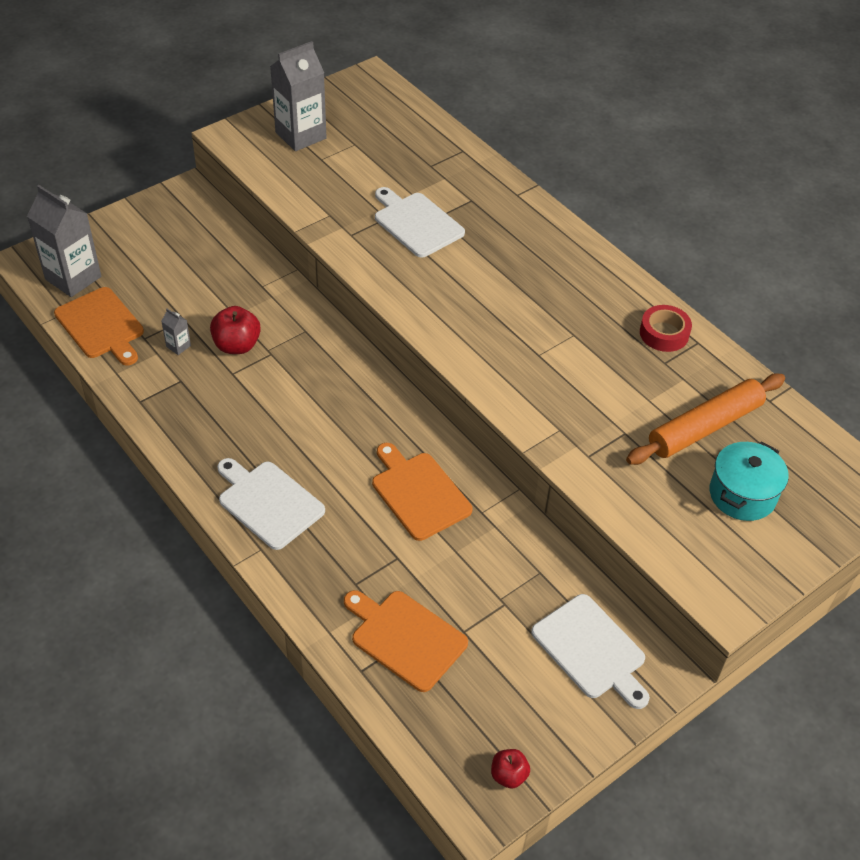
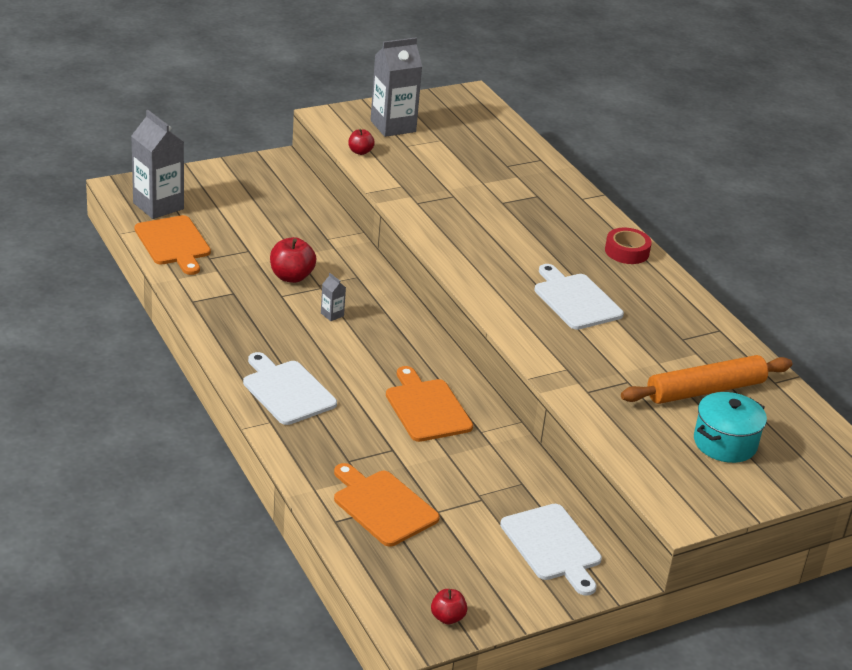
camera: 10 degrees right, 15 degrees down
(178, 346) = (238, 268): grey carton -> grey carton (332, 314)
(275, 177) = (360, 152): none -> red apple
(416, 223) = (480, 204): white cutting board -> white cutting board (575, 300)
(664, 333) = (689, 318): red tape -> red tape (627, 251)

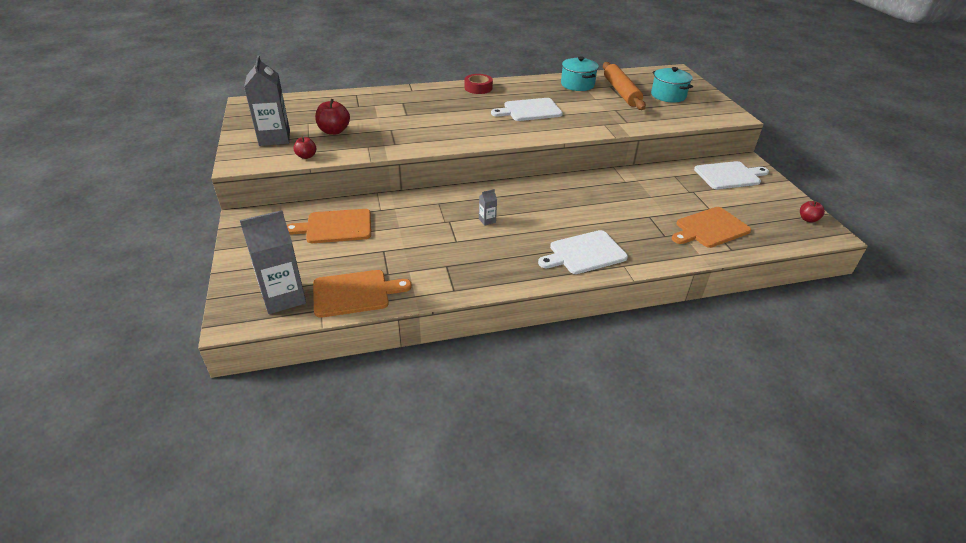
camera: 75 degrees left, 5 degrees up
(291, 277) = (430, 233): red apple -> red apple (334, 131)
(426, 408) = (602, 197): orange cutting board -> orange cutting board (335, 227)
(705, 344) = (577, 84): none -> turquoise pot

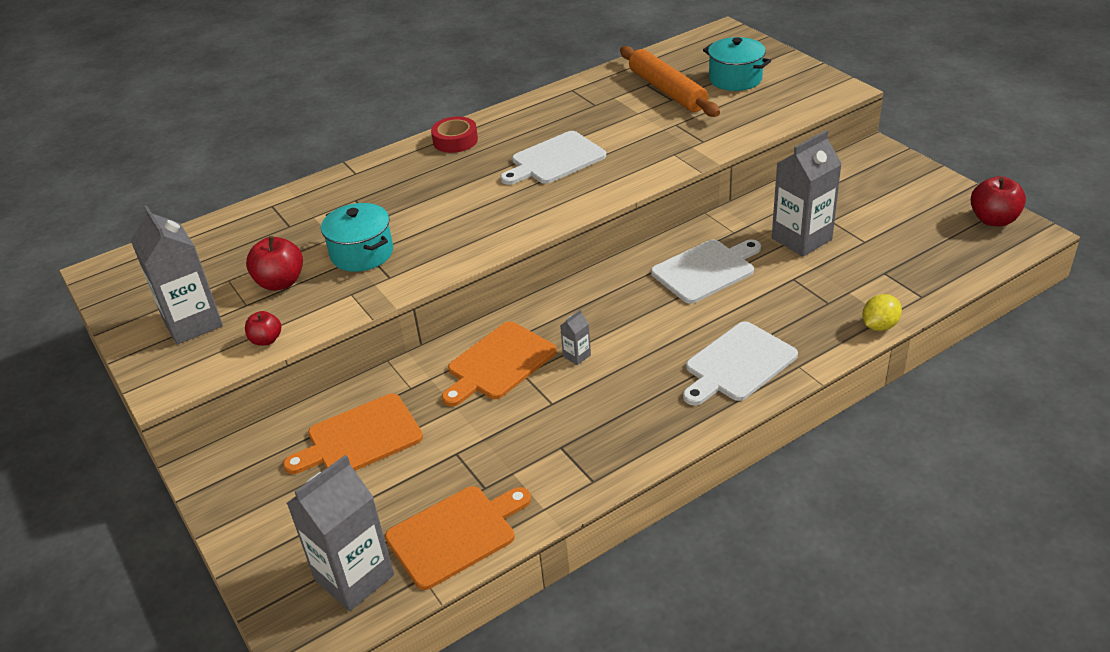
camera: 15 degrees left, 0 degrees up
(577, 84) = (598, 94): turquoise pot -> turquoise pot (362, 253)
(667, 196) = (801, 239): none -> grey carton
(692, 258) = (879, 326): none -> yellow lemon
(710, 228) = (880, 272): orange cutting board -> orange cutting board (499, 363)
(729, 175) = (865, 180): white cutting board -> white cutting board (706, 270)
(808, 219) = (993, 220): red apple -> red apple, size x1.64

